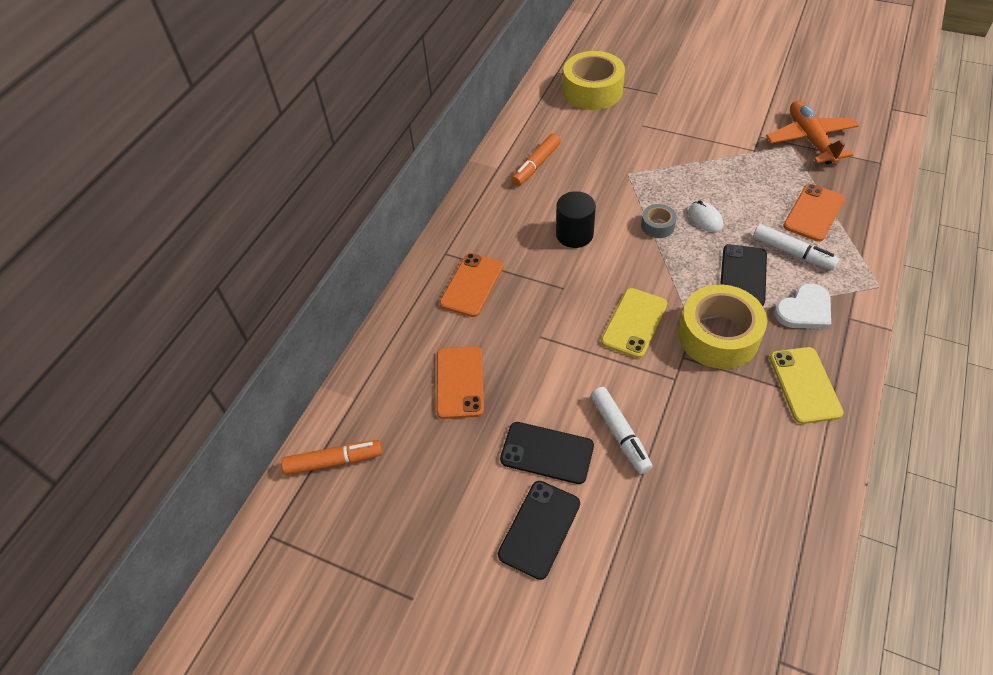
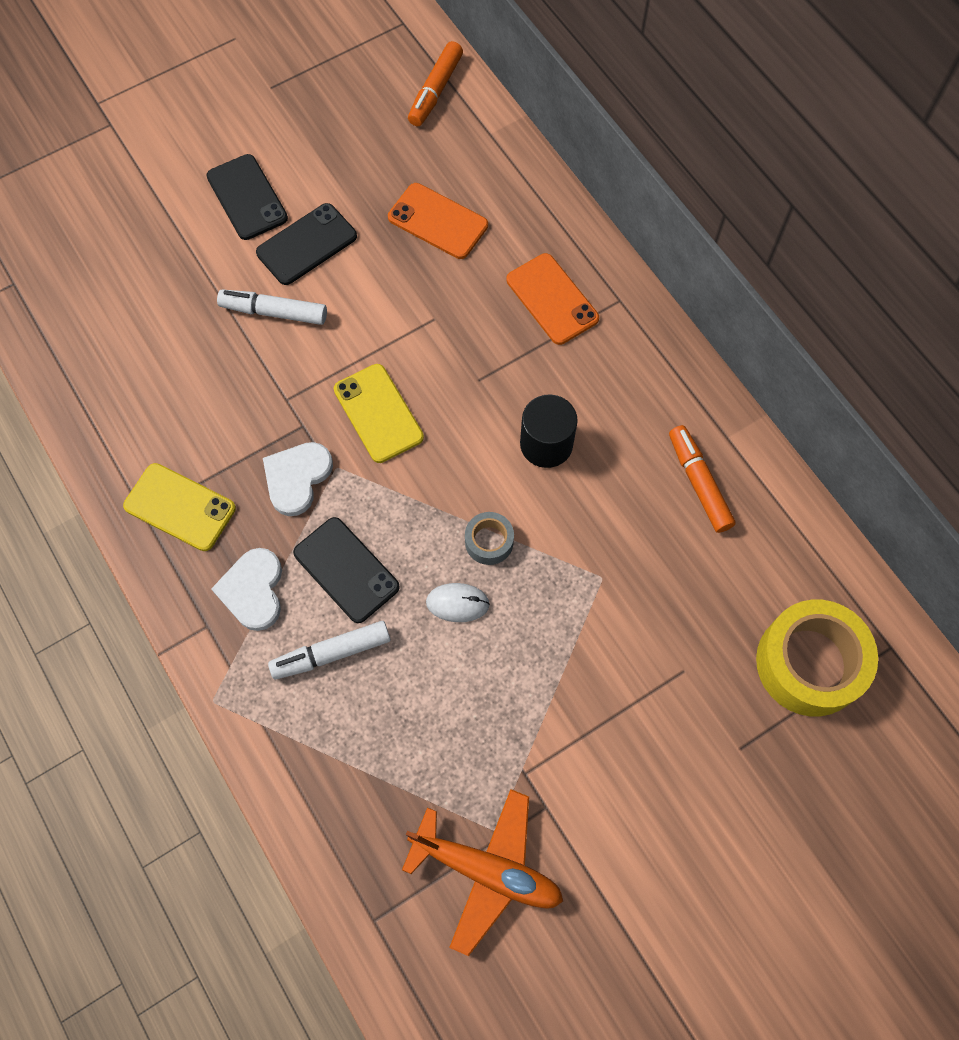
camera: 120 degrees right, 15 degrees up
(718, 336) = (297, 478): yellow tape -> white heart
(813, 213) = (365, 739): orange phone -> none

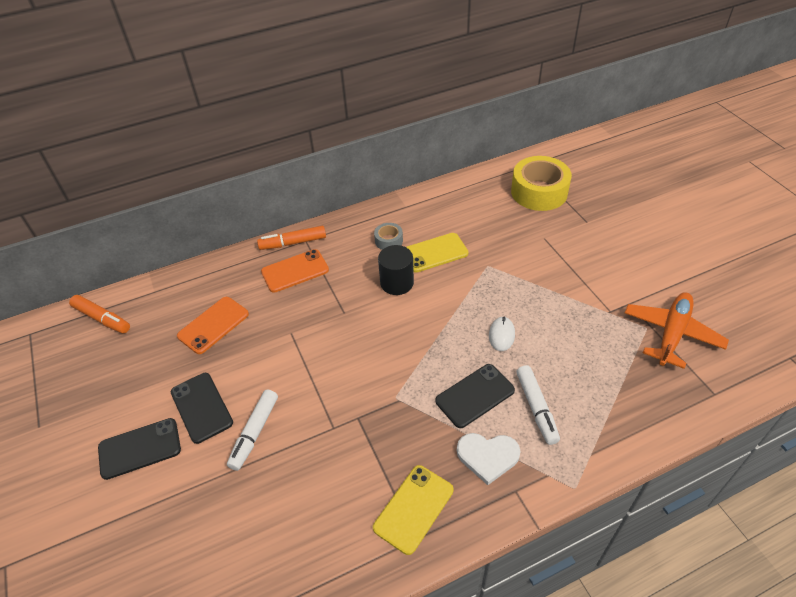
camera: 80 degrees left, 20 degrees down
(297, 478) = (400, 423): white heart -> none
(378, 413) = (357, 369): yellow phone -> yellow phone (434, 253)
(489, 541) = (460, 316): grey tape -> grey tape (388, 241)
(699, 483) = (432, 220): orange marker -> orange marker (293, 243)

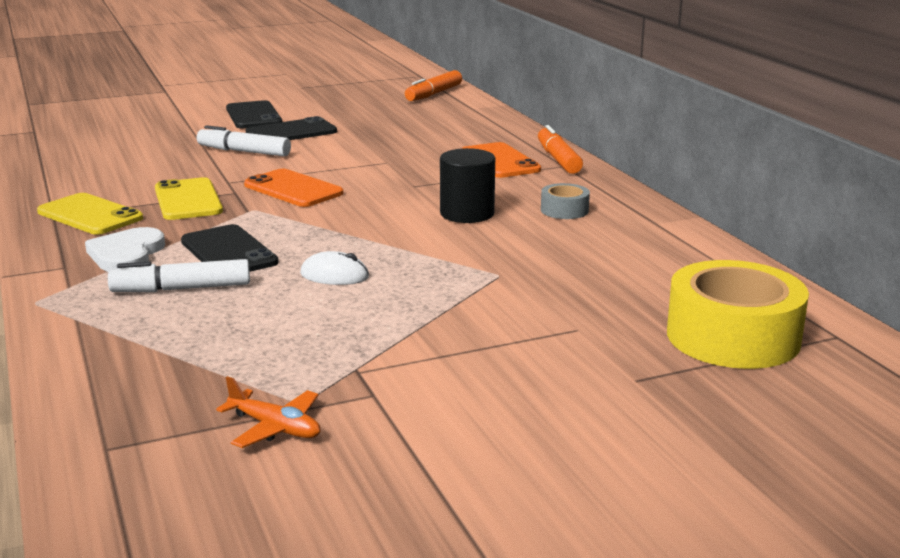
camera: 90 degrees right, 25 degrees down
(213, 325) = (410, 131): orange phone -> orange phone (293, 189)
(434, 253) = (534, 239): yellow phone -> yellow phone (188, 200)
(671, 333) = (275, 428): orange plane -> orange plane, size x0.54

